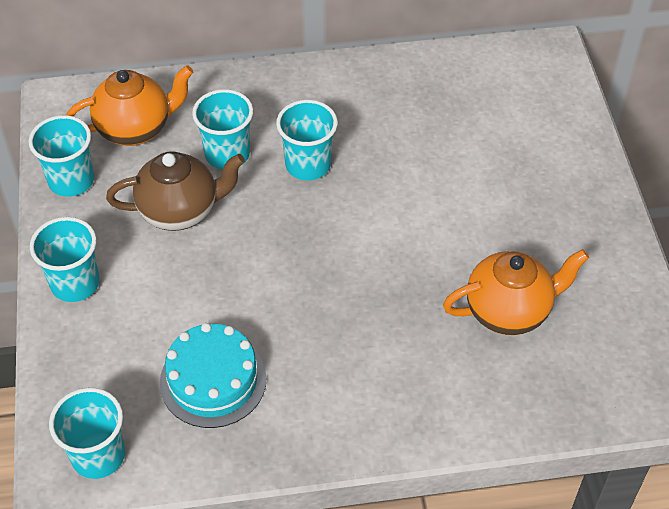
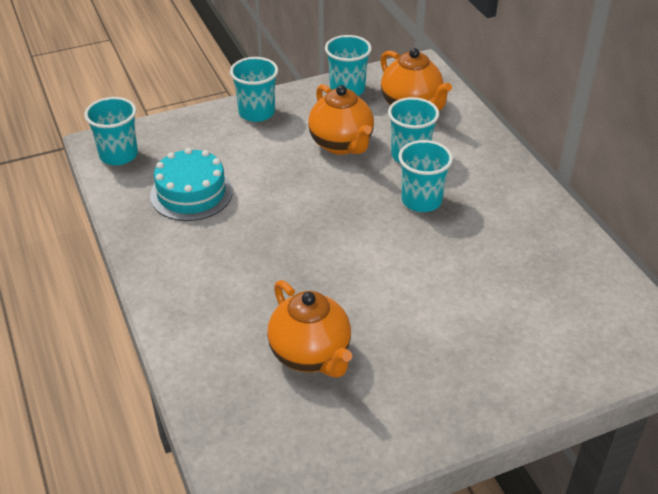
camera: 75 degrees right, 10 degrees down
(180, 211) = (341, 144): brown teapot -> orange teapot

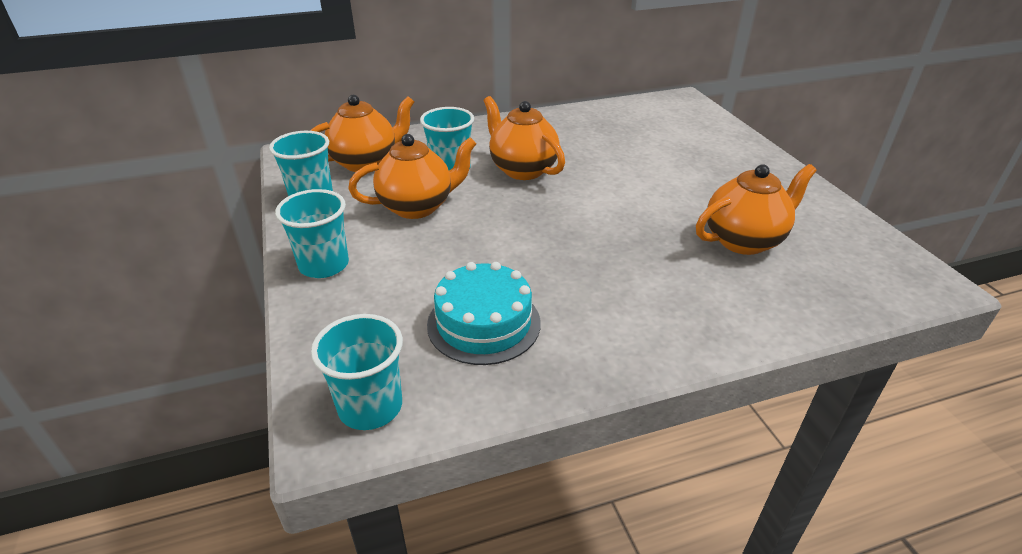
camera: 85 degrees left, 5 degrees down
(421, 201) = (522, 169): turquoise cup -> orange teapot

